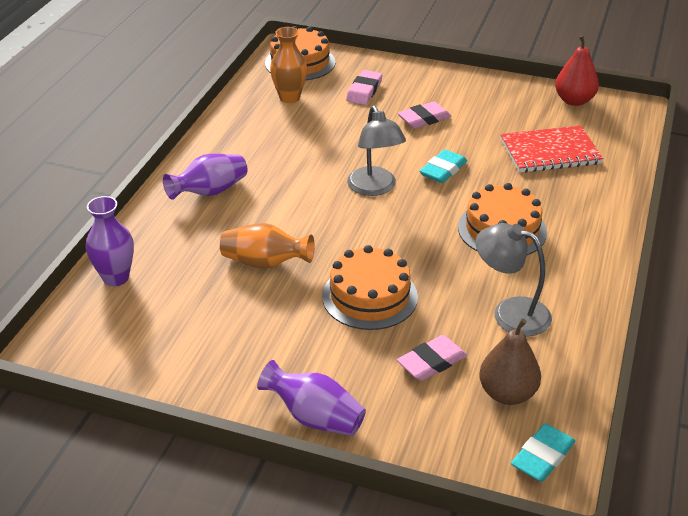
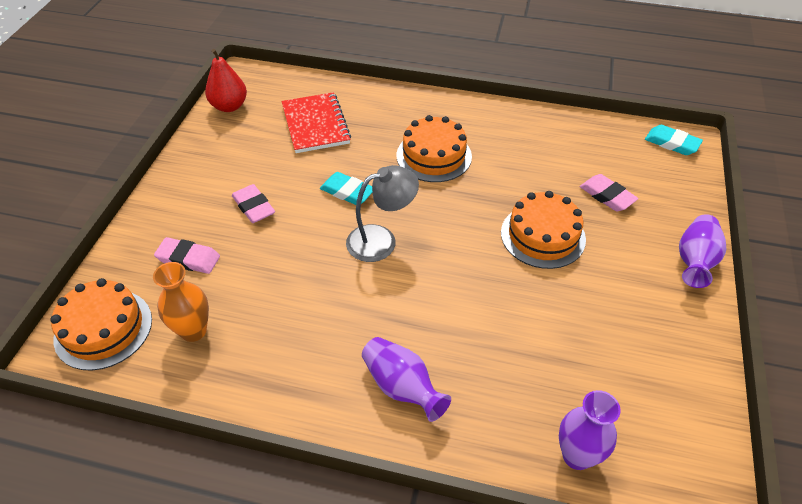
camera: 95 degrees left, 10 degrees up
(265, 263) = (517, 317): orange vase -> none
(507, 393) = (622, 157): brown pear -> none
(510, 313) = (537, 154): grey lamp -> none

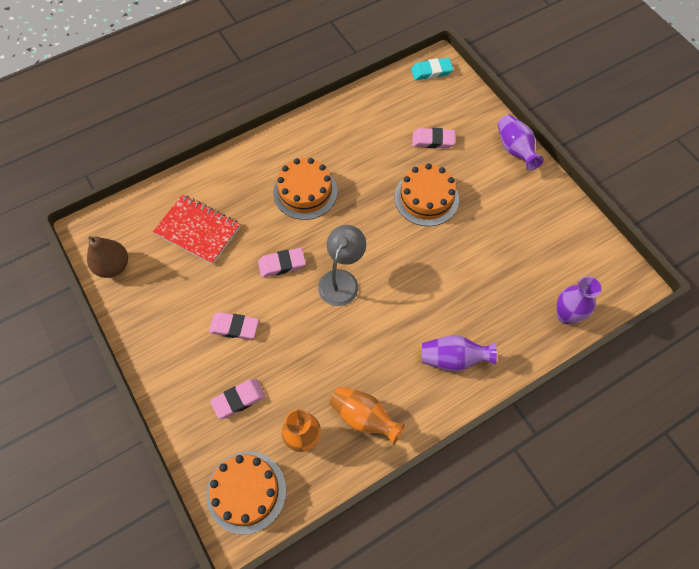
camera: 45 degrees left, 15 degrees up
(229, 106) = (113, 266): red pear -> brown pear
(260, 361) = (364, 417): none -> orange vase
(347, 192) = (282, 264): turquoise eraser -> pink eraser

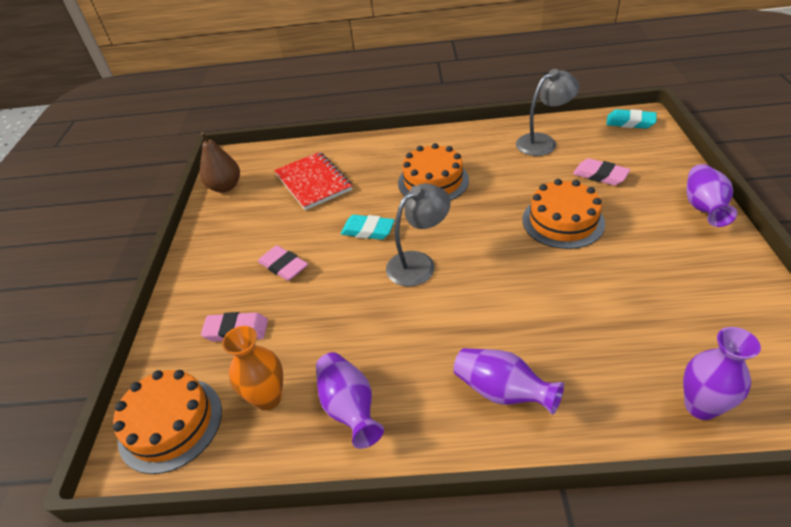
camera: 35 degrees right, 20 degrees down
(282, 264) = (368, 230): pink eraser -> turquoise eraser
(364, 417) = (349, 407): orange vase -> purple vase
(373, 116) = (543, 142): none -> grey lamp

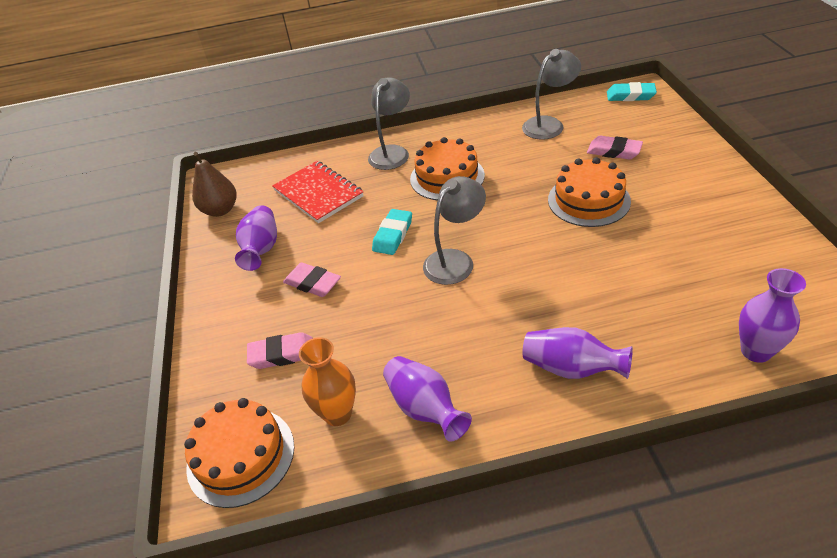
camera: 10 degrees left, 0 degrees up
(368, 230) = (393, 235): turquoise eraser -> turquoise eraser turned 75 degrees counterclockwise
(389, 152) = (392, 152): none -> grey lamp
(703, 207) = (718, 170): purple vase -> purple vase (261, 249)

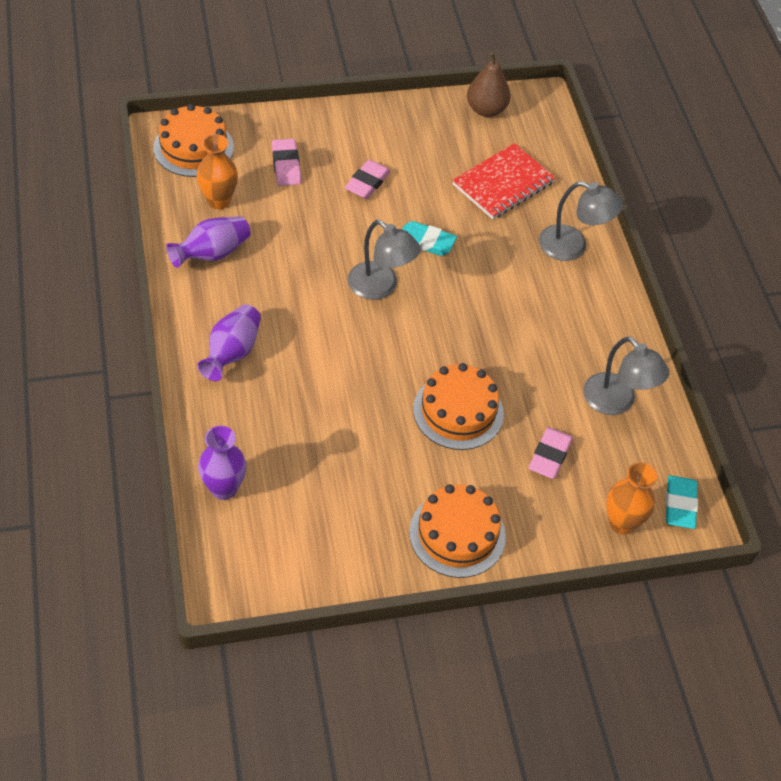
camera: 80 degrees right, 10 degrees up
(261, 249) = (421, 144): purple vase -> none
(447, 177) = (518, 292): orange cake -> orange cake (457, 534)
(659, 117) = (621, 523): none -> orange vase

